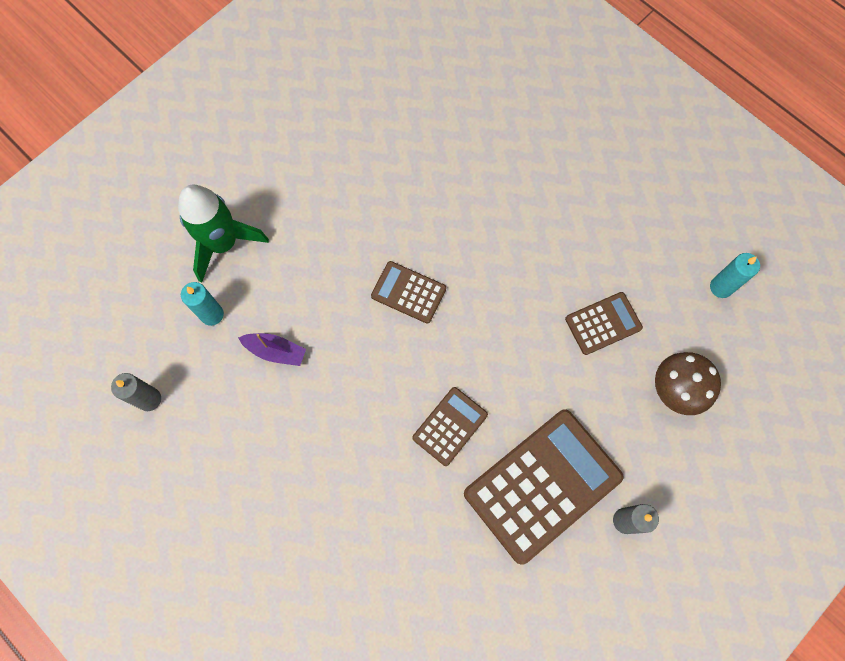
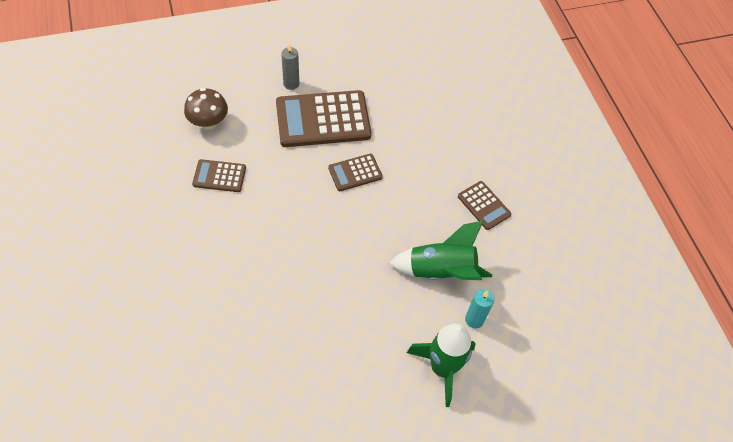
camera: 155 degrees left, 15 degrees down
(149, 399) = (541, 286): grey candle -> none
(275, 351) = (441, 271): purple boat -> green rocket
(408, 292) = (329, 260): brown calculator -> brown calculator (484, 205)
(721, 287) = (130, 157): turquoise candle -> none

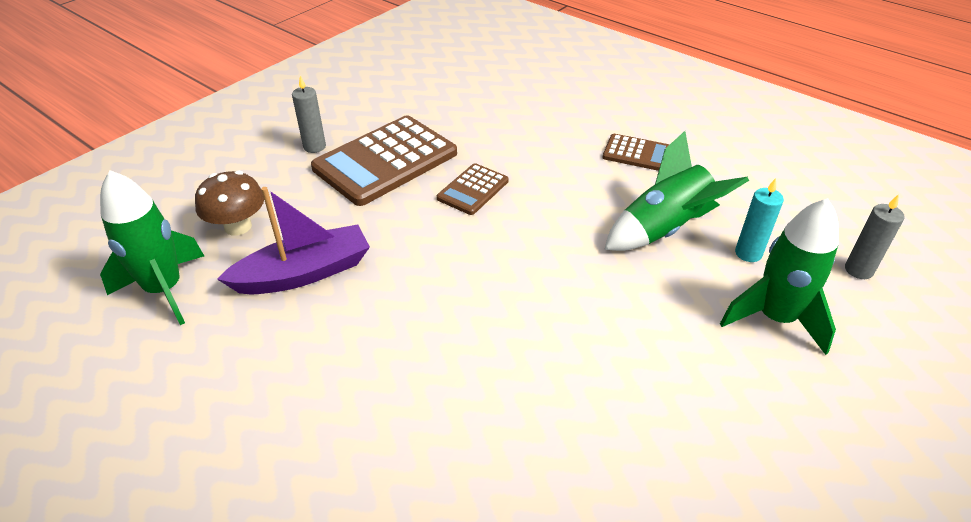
camera: 30 degrees left, 15 degrees down
(147, 145) = (165, 290): none -> green rocket
(219, 176) = (304, 273): brown calculator -> purple boat
(530, 374) = (858, 270): none -> grey candle

